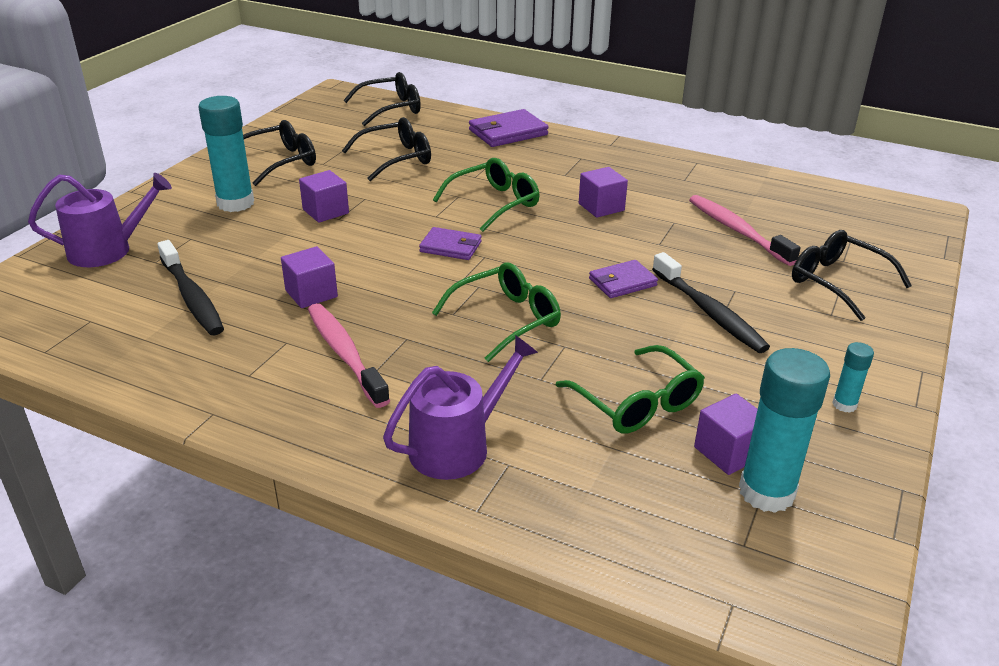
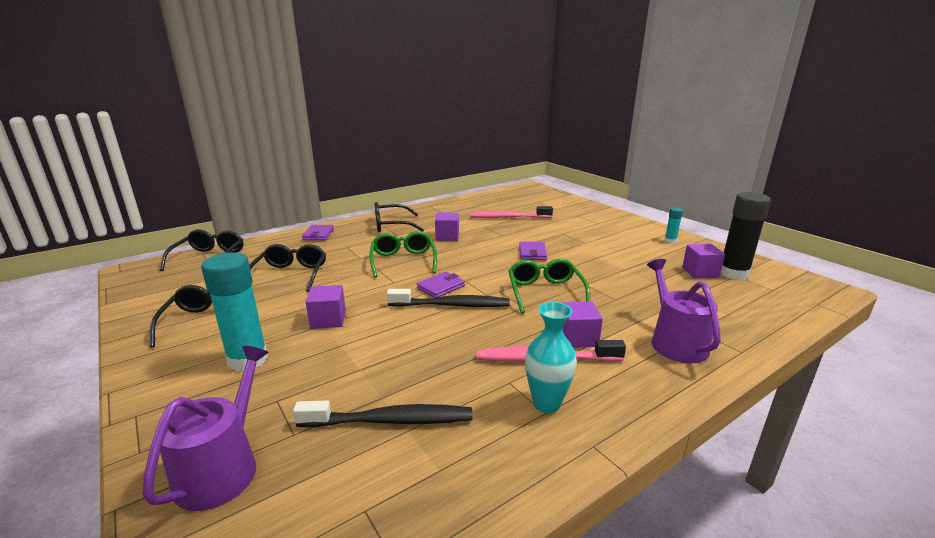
camera: 60 degrees left, 10 degrees down
(263, 372) = (546, 403): none -> turquoise vase
(311, 293) = (448, 354): purple cube -> purple cube (577, 338)
(508, 132) = (318, 234): purple wallet -> purple wallet, size x0.65
(637, 403) = (651, 281): green glasses -> none
(709, 312) = (578, 243): black toothbrush -> black toothbrush (452, 305)
(766, 492) = (733, 273): turquoise glue stick -> black glue stick
(837, 282) = (572, 214): black glasses -> black glasses (391, 225)

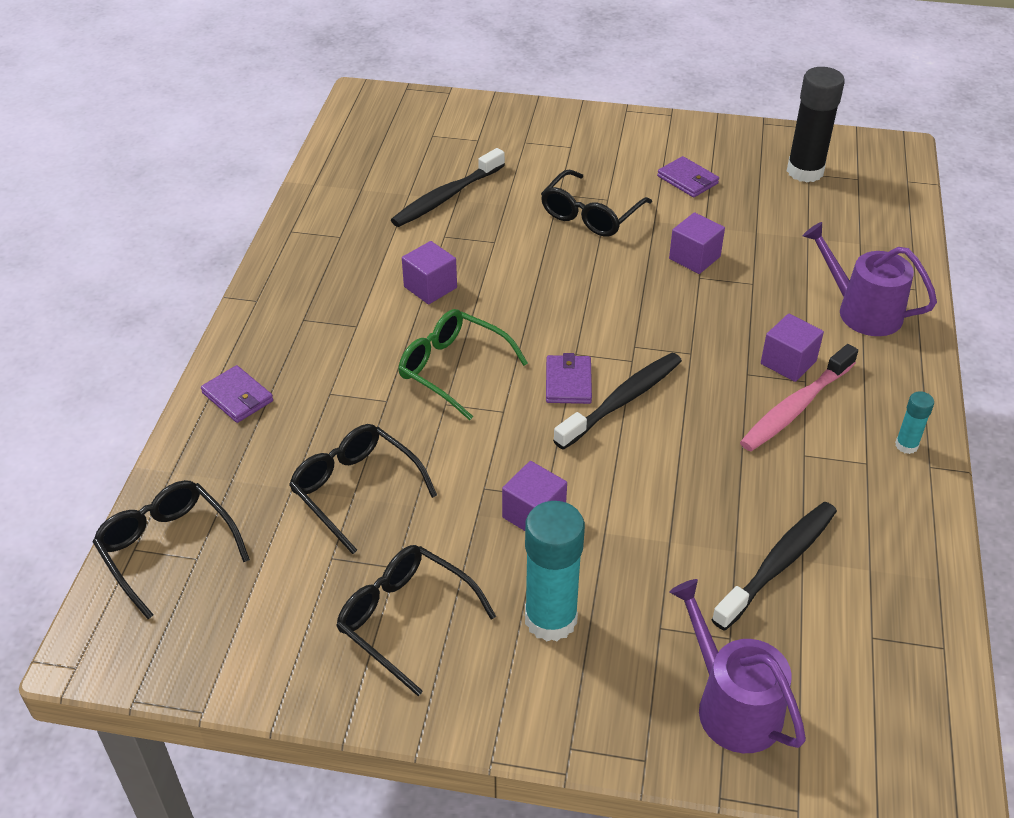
camera: 45 degrees left, 20 degrees up
(391, 225) = (312, 311): black glasses -> black glasses (590, 215)
(508, 217) = (446, 197): pink toothbrush -> black toothbrush
(532, 253) = (579, 256): purple wallet -> purple wallet (687, 180)
(545, 292) = (680, 317): green glasses -> none
(546, 403) = (857, 454): turquoise vase -> none
(670, 241) = (689, 142): turquoise glue stick -> turquoise glue stick (906, 445)
(700, 272) = (776, 188): purple cube -> purple cube (694, 258)

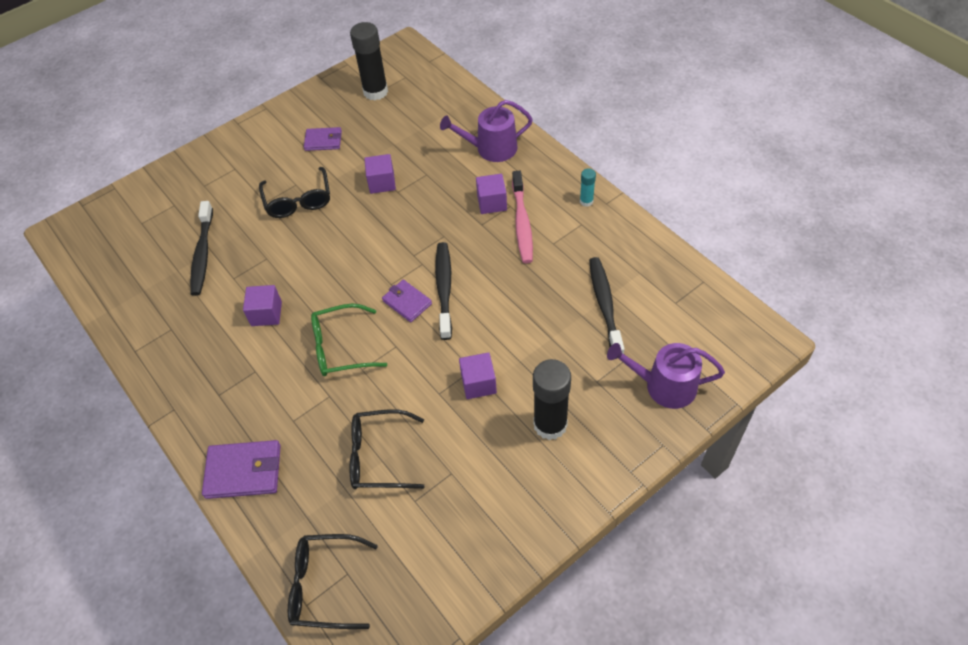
camera: 45 degrees left, 10 degrees up
(237, 397) = (244, 471): purple wallet -> purple wallet, size x1.54
(405, 619) = (489, 492): black glasses -> none
(550, 619) = (550, 424): turquoise glue stick -> black glue stick

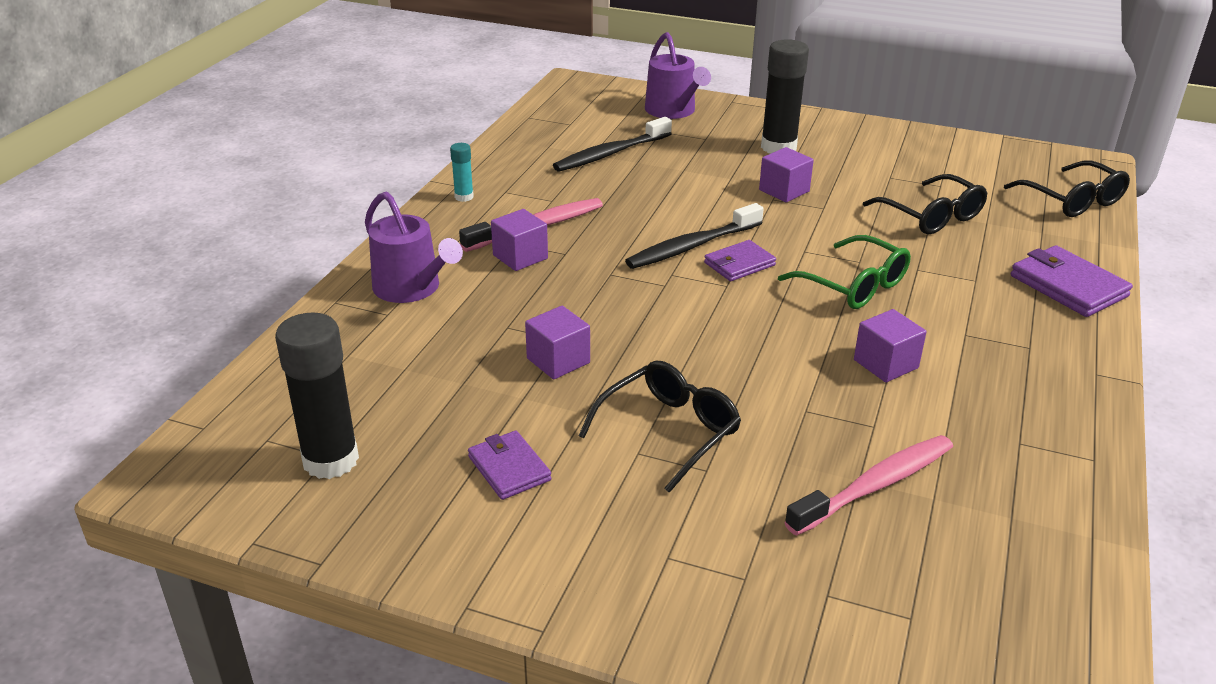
camera: 125 degrees left, 20 degrees down
(202, 254) = (875, 485): black toothbrush -> pink toothbrush
(407, 302) = (739, 264): purple wallet -> purple wallet turned 45 degrees clockwise

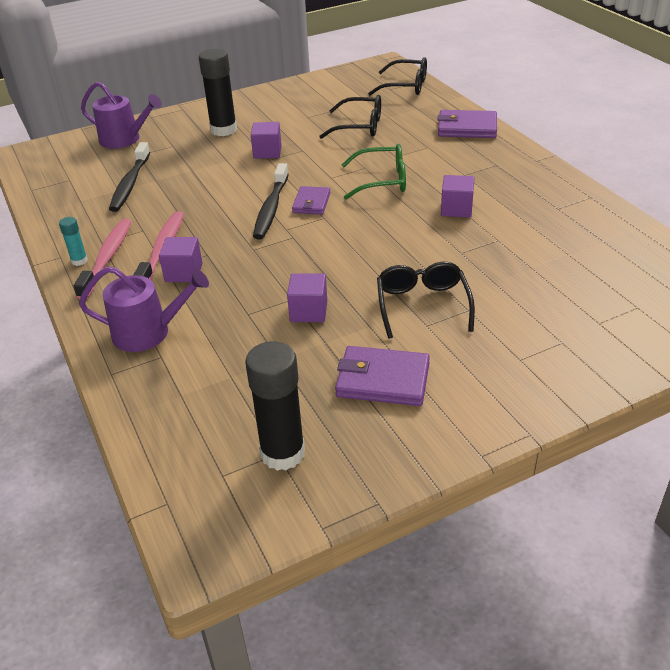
camera: 45 degrees left, 5 degrees up
(509, 468) = (382, 380): purple wallet -> purple wallet, size x1.54
(875, 485) = (540, 264): pink toothbrush -> pink toothbrush (107, 258)

